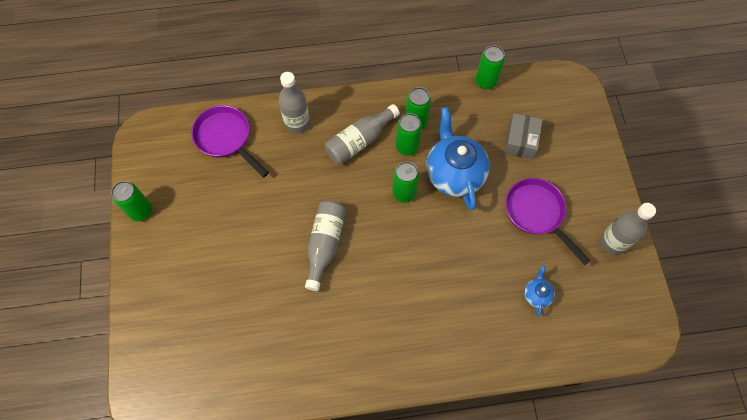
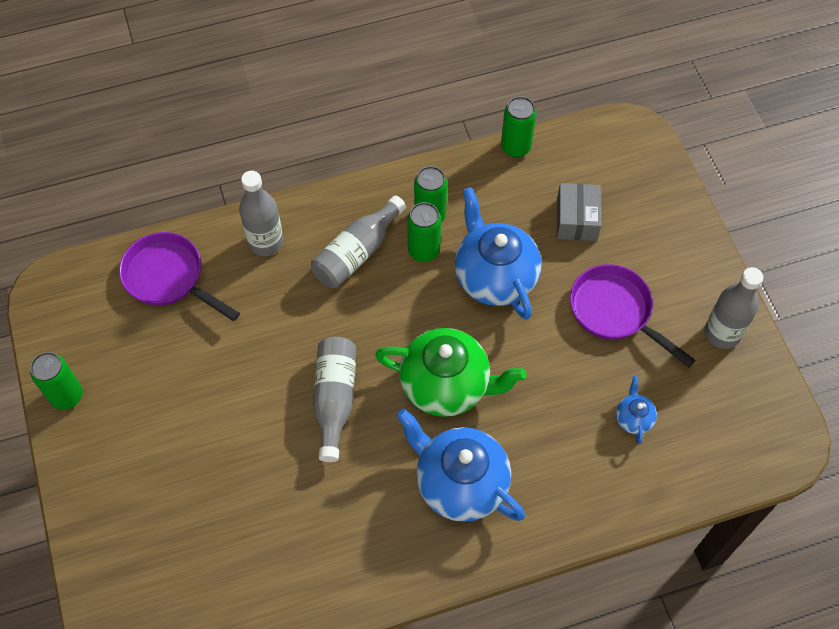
camera: 10 degrees left, 5 degrees down
(402, 321) = (460, 483): none -> blue teapot
(404, 193) = (431, 313): green can -> none
(406, 248) = (446, 385): none -> green teapot

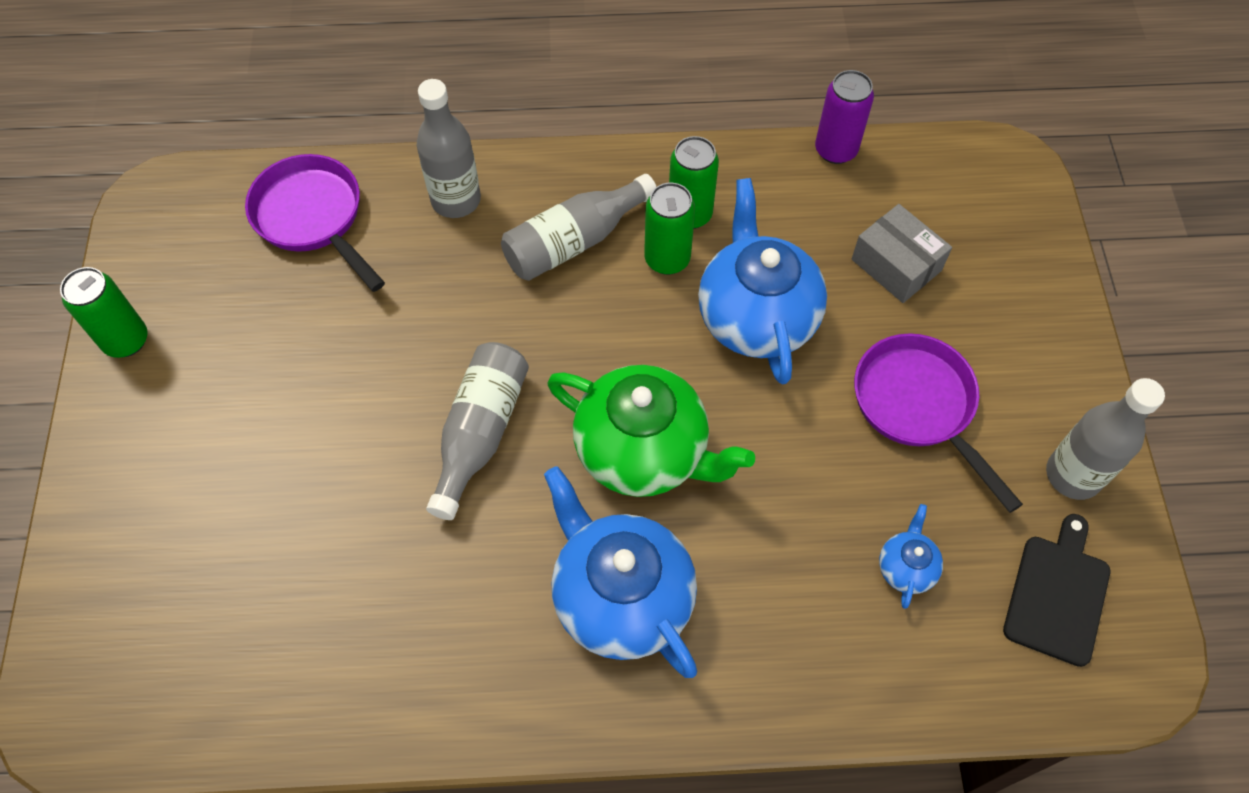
camera: 15 degrees right, 0 degrees up
(515, 147) = (835, 150): green can -> purple can
(576, 219) = (896, 265): grey box -> grey box turned 60 degrees counterclockwise
(730, 411) = (1058, 594): none -> black cutting board

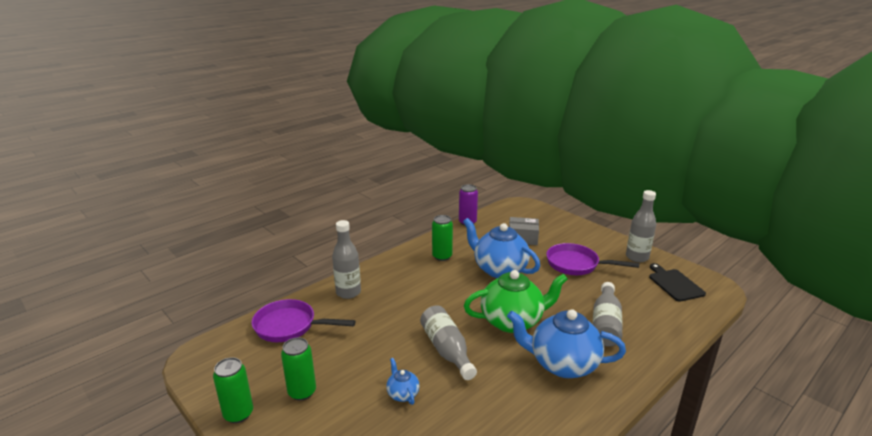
camera: 40 degrees left, 35 degrees down
(574, 241) = (410, 281): grey bottle -> grey bottle (605, 324)
(667, 259) = (450, 270): green can -> green can (302, 392)
(906, 568) = (630, 302): blue teapot -> blue teapot (402, 394)

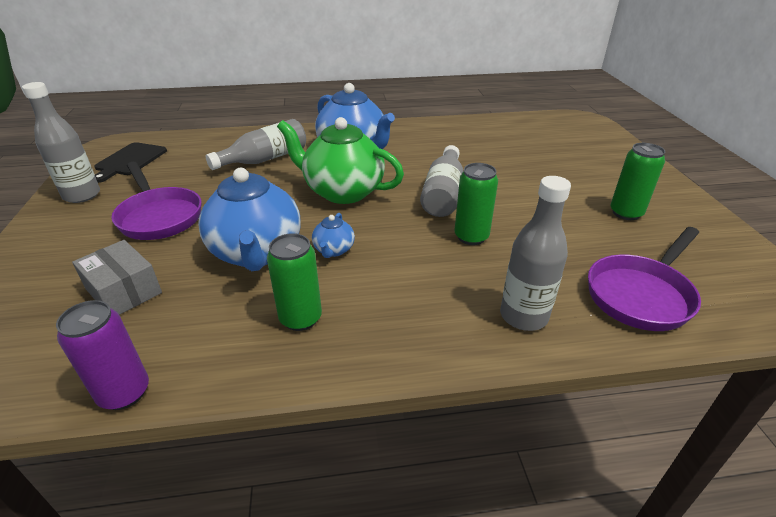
camera: 145 degrees left, 10 degrees up
(238, 414) = (701, 218): green can -> green can (471, 237)
(290, 326) = (641, 294): purple pan -> purple pan turned 90 degrees clockwise
(402, 394) = (517, 179): blue teapot -> blue teapot (334, 250)

